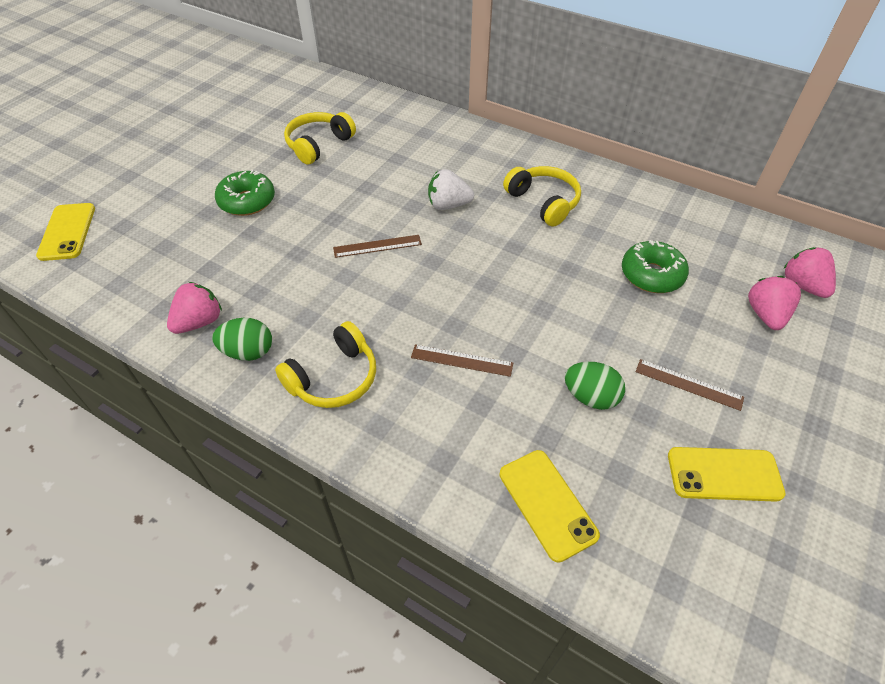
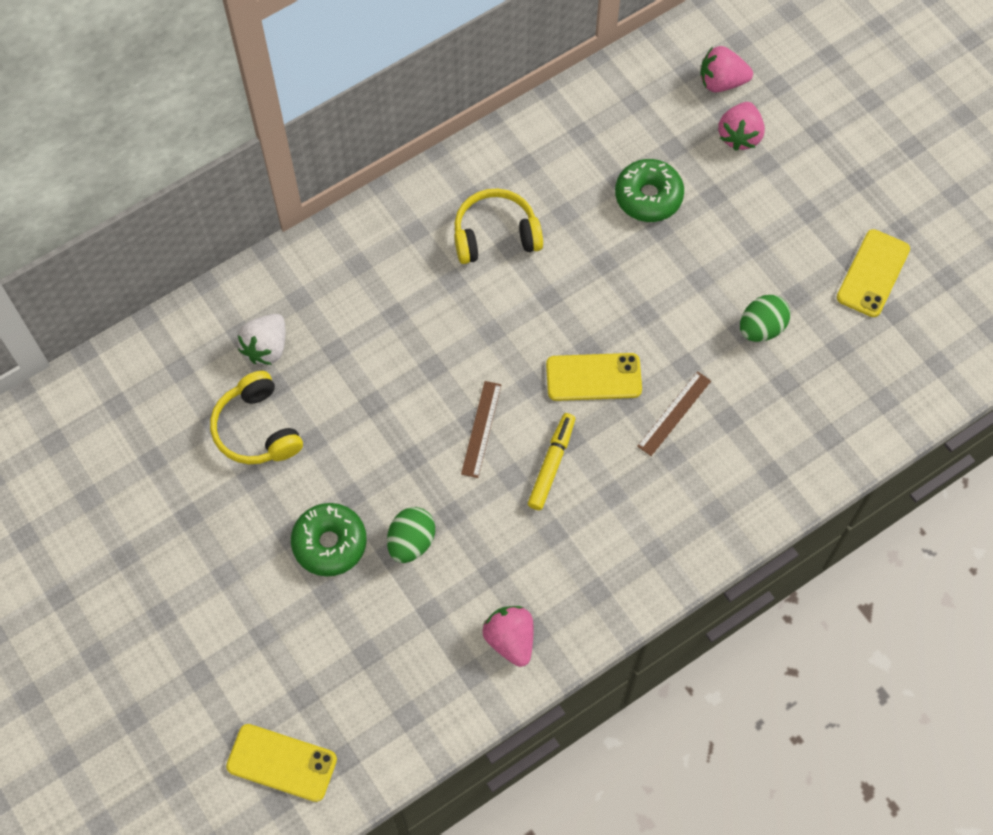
camera: 65 degrees left, 15 degrees up
(248, 352) = (575, 601): green egg -> green egg (411, 542)
(334, 378) = (644, 532): yellow headphones -> none
(368, 296) = (551, 464): none -> yellow marker
(448, 205) = (451, 331): white strawberry -> white strawberry (266, 347)
(547, 504) = (844, 414): yellow phone -> yellow phone (593, 377)
(688, 384) = (782, 245): brown ruler -> none
(765, 315) = (739, 136): pink strawberry -> pink strawberry turned 105 degrees counterclockwise

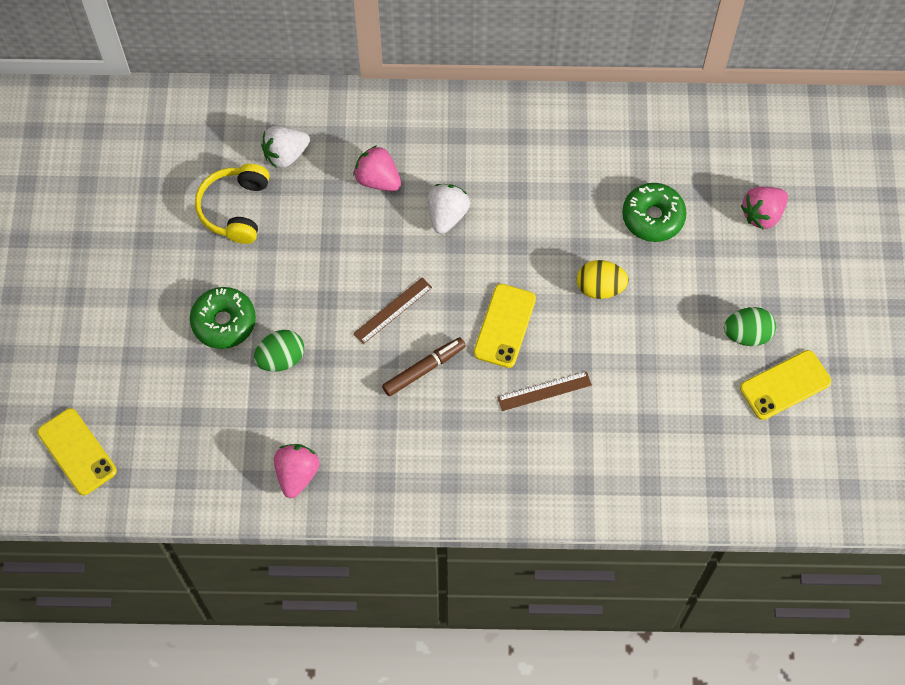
camera: 35 degrees right, 0 degrees up
(463, 309) = (447, 215): none -> white strawberry
(495, 235) = (513, 175): yellow headphones -> none
(551, 464) = (424, 369): yellow marker -> brown marker
(593, 377) = (504, 326): yellow phone -> yellow phone turned 75 degrees clockwise
(651, 288) = (600, 287): none -> yellow egg
(721, 82) = (781, 164): pink strawberry -> pink strawberry (378, 179)
(761, 328) = (662, 370): green egg -> green egg (747, 334)

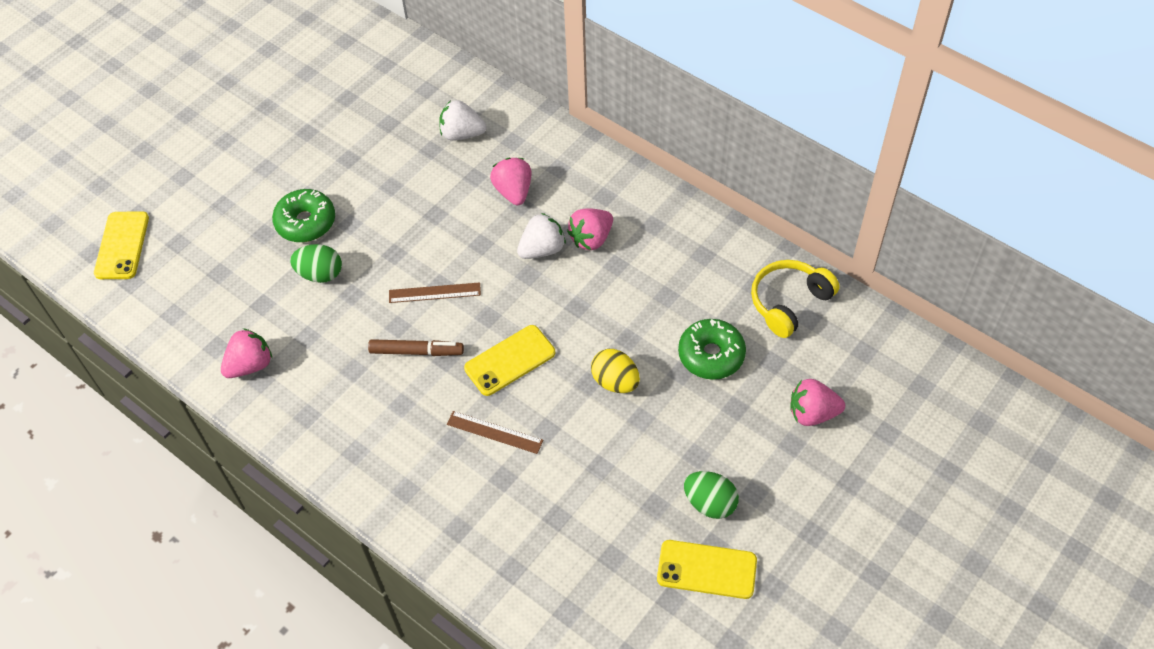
camera: 40 degrees right, 10 degrees down
(235, 209) = (390, 149): yellow headphones -> yellow headphones (789, 302)
(478, 180) = (591, 238): none -> pink strawberry

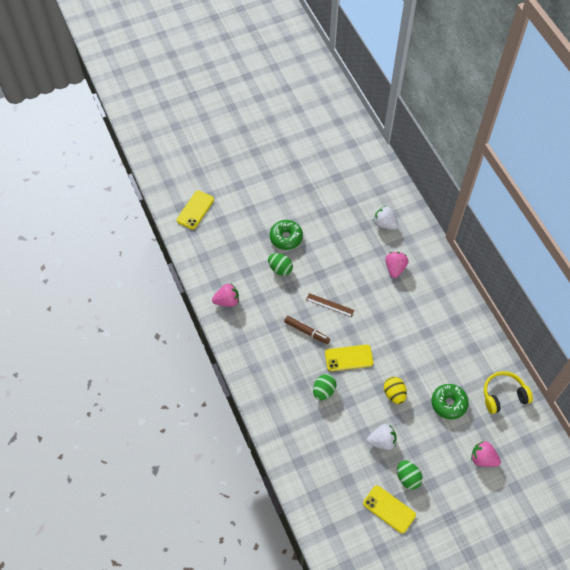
camera: 25 degrees right, 5 degrees up
(494, 432) = (323, 391): brown ruler -> green egg
(542, 249) = (393, 306): white strawberry -> white strawberry (382, 441)
(591, 238) = (421, 312): pink strawberry -> none

